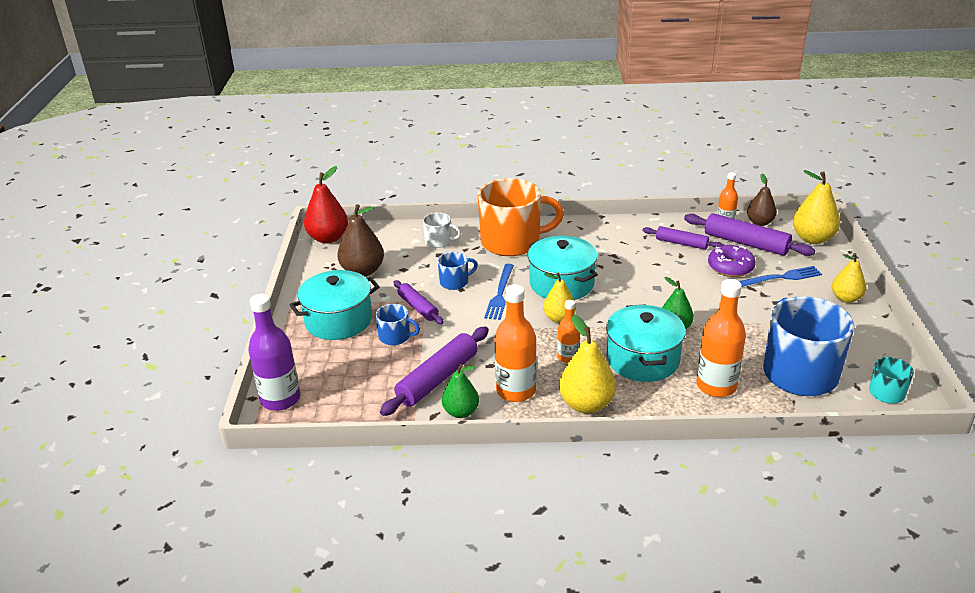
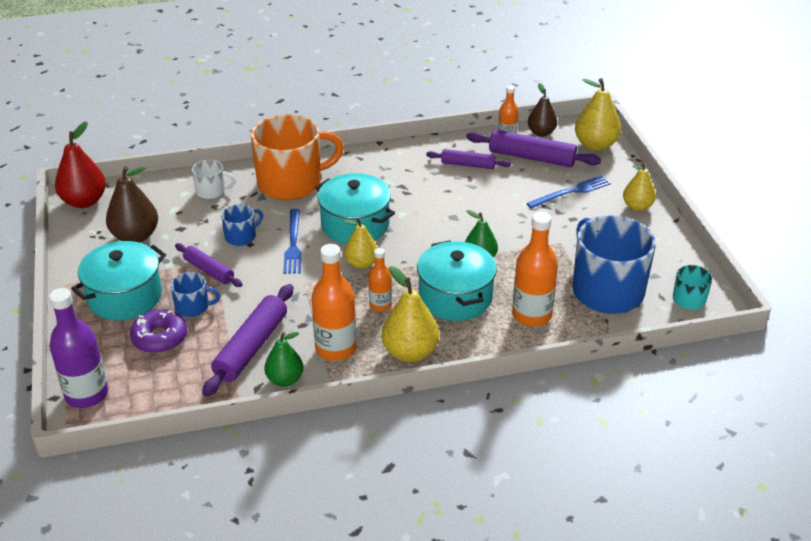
camera: 15 degrees left, 5 degrees up
(730, 267) = (521, 186): purple donut -> purple donut (160, 338)

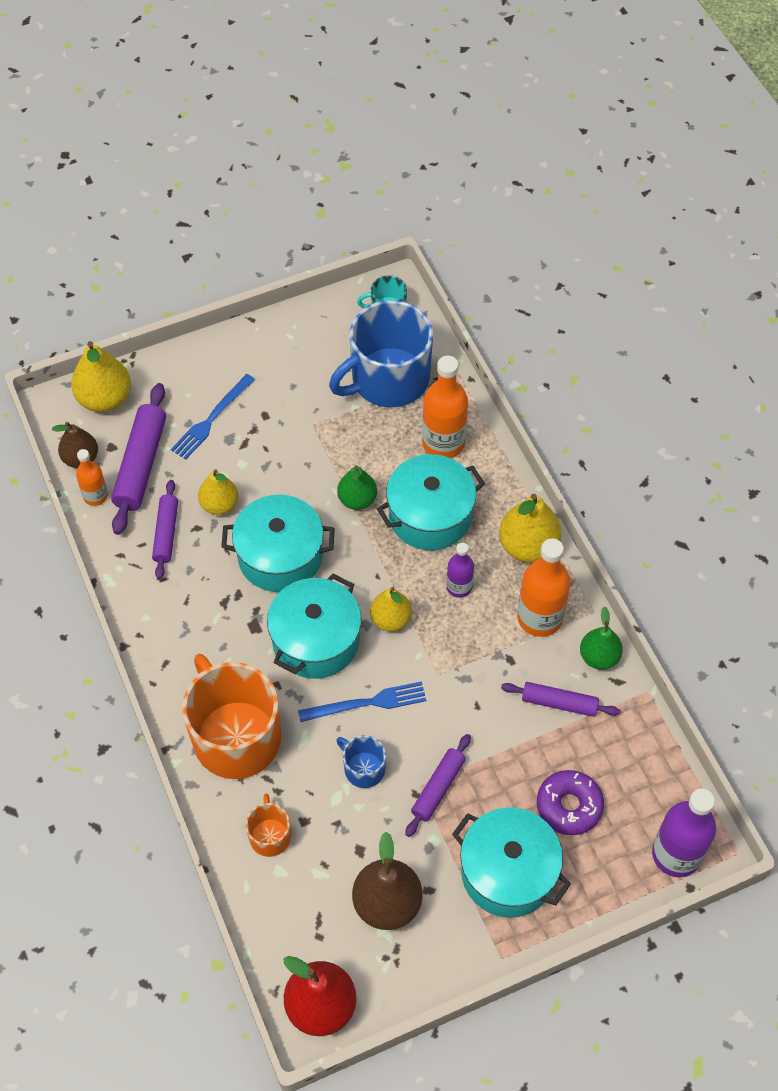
camera: 100 degrees left, 20 degrees up
(193, 307) = (508, 785): blue mug -> none
(211, 191) = (270, 835): white mug -> orange mug
(251, 347) = (559, 703): purple rolling pin -> purple rolling pin, size x0.62
(380, 305) = (459, 587): orange bottle -> purple bottle
(434, 214) = (280, 556): none -> turquoise pot
(571, 192) = (211, 419): blue fork -> blue fork turned 105 degrees counterclockwise
(637, 206) = (231, 355): yellow pear -> yellow pear (219, 504)

